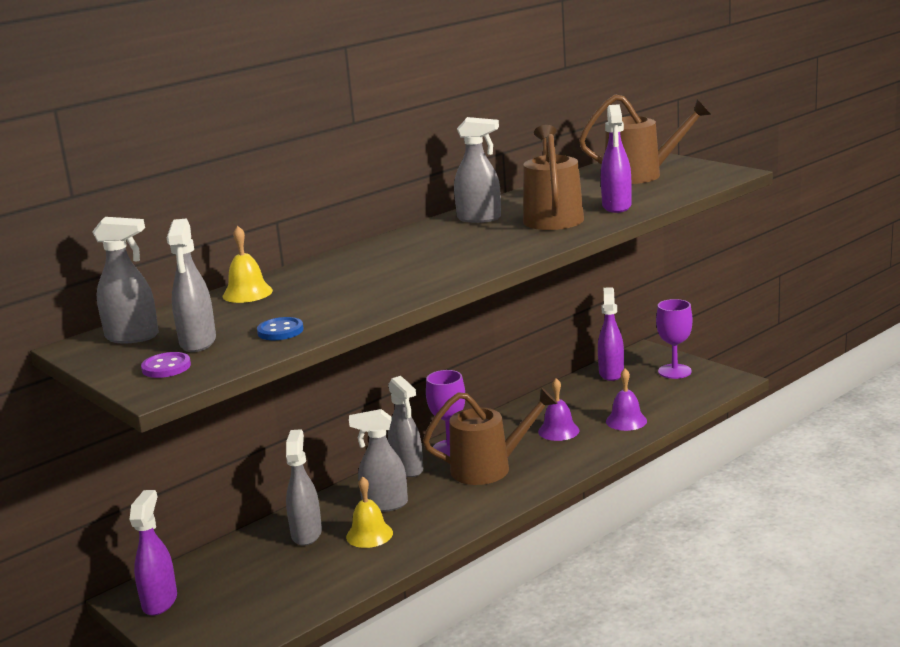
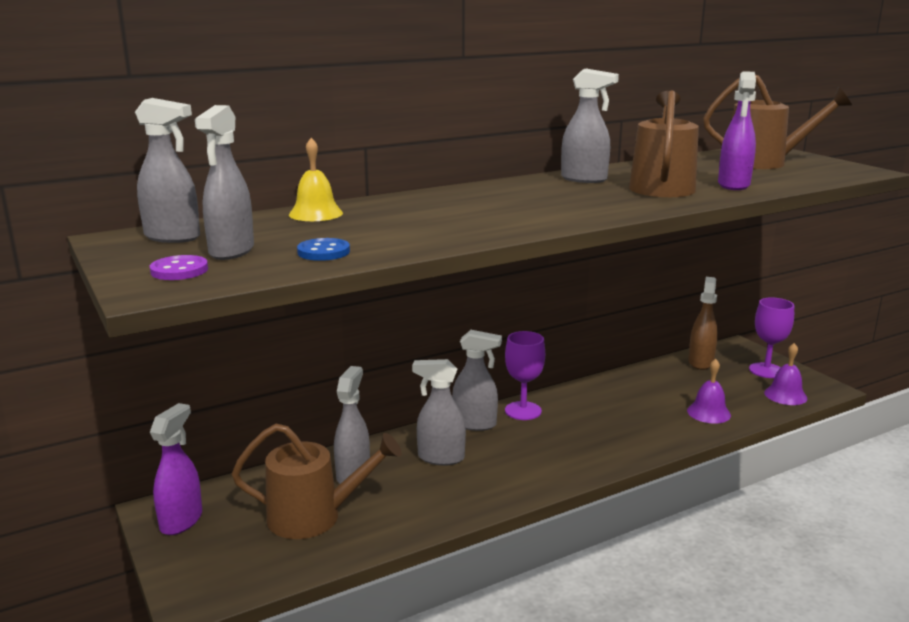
camera: 10 degrees right, 0 degrees up
(369, 535) = (414, 487): yellow bell -> none
(407, 469) = (475, 424): grey spray bottle -> grey spray bottle turned 60 degrees counterclockwise
(489, 468) = (557, 438): brown watering can -> brown watering can (315, 517)
(558, 431) = (636, 411): purple bell -> purple bell (785, 395)
(611, 373) = (700, 362): purple spray bottle -> brown spray bottle

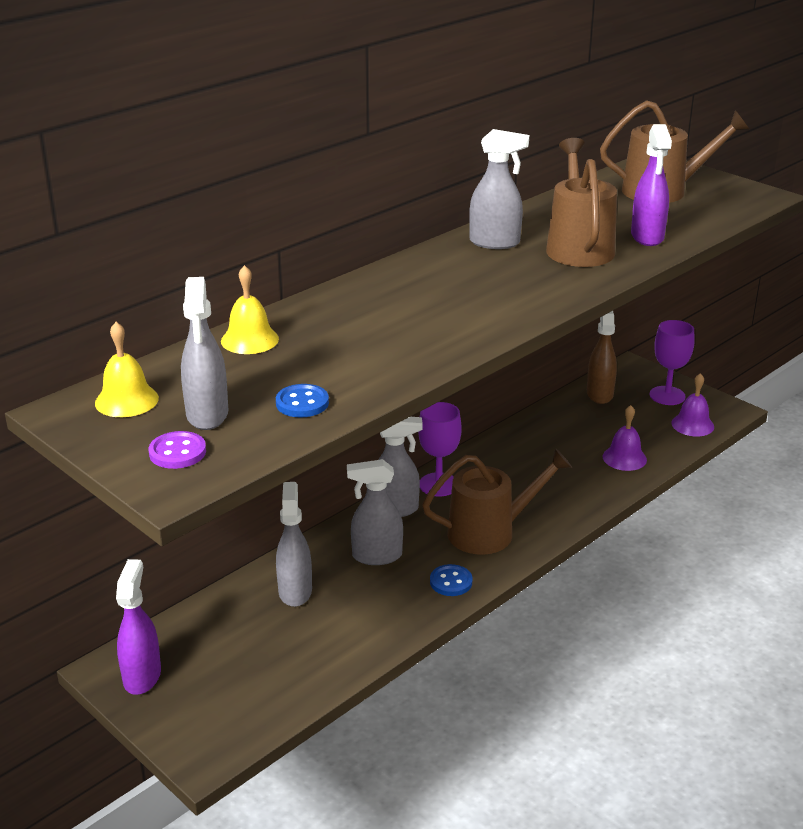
camera: 15 degrees left, 10 degrees up
(173, 237) = (126, 400): grey spray bottle -> yellow bell
(315, 517) = (280, 646): brown watering can -> brown watering can (490, 532)
(500, 489) = (451, 582): none -> blue button

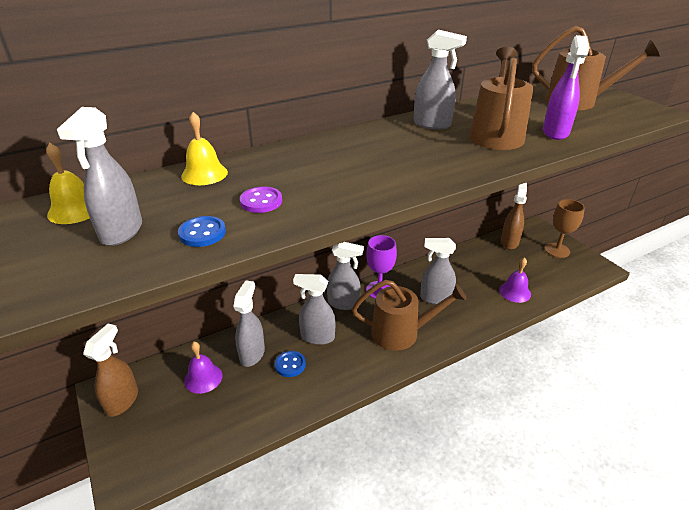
camera: 15 degrees right, 5 degrees up
(142, 676) = (122, 401): purple spray bottle -> brown spray bottle
(177, 452) = (68, 263): purple button -> purple button (261, 201)
(451, 582) = (360, 368): blue button -> blue button (290, 365)
(520, 482) = (435, 298): none -> grey spray bottle
(667, 396) = (557, 250): purple goblet -> brown goblet
(692, 425) = (571, 274): purple bell -> purple bell (203, 378)

